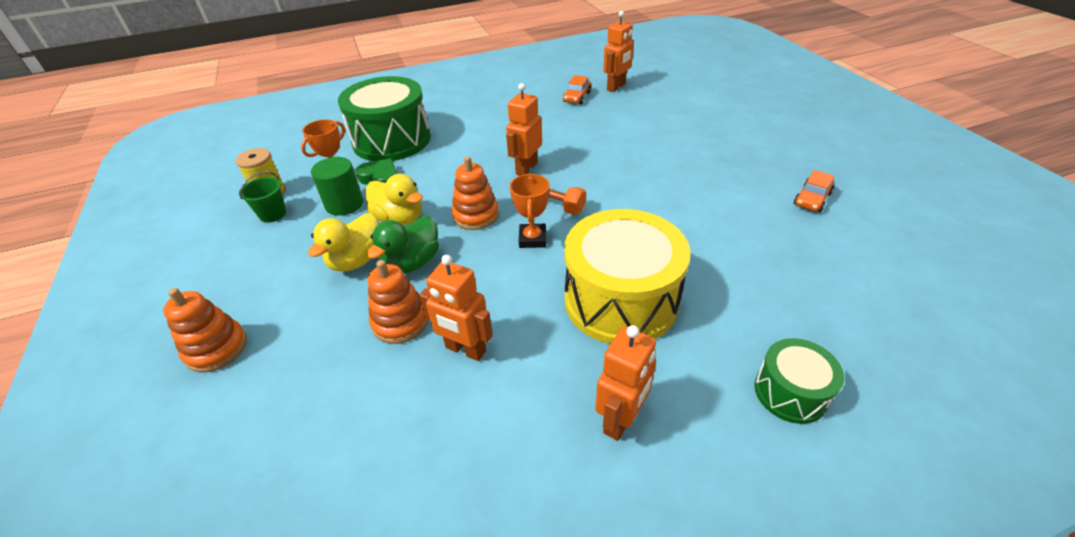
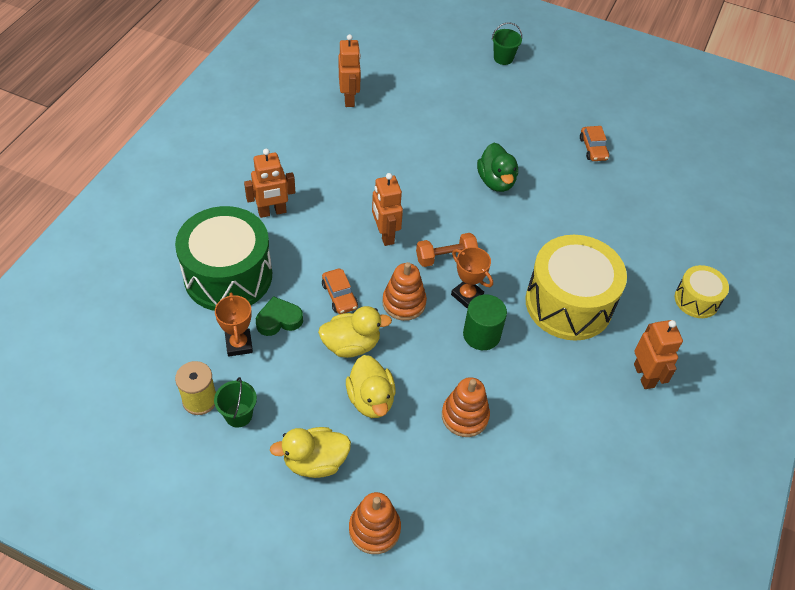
camera: 50 degrees left, 10 degrees up
(262, 273) = (315, 462): none -> yellow duck
(344, 204) = (286, 363): green cylinder -> green cylinder (481, 335)
(412, 263) = (413, 372): green duck -> green duck (496, 181)
(465, 350) = (525, 402): orange robot -> orange robot (272, 212)
(577, 97) = (330, 129): orange car -> orange car (339, 296)
(790, 108) = (503, 58): none -> green bucket
(790, 392) = (696, 300): green drum -> yellow drum

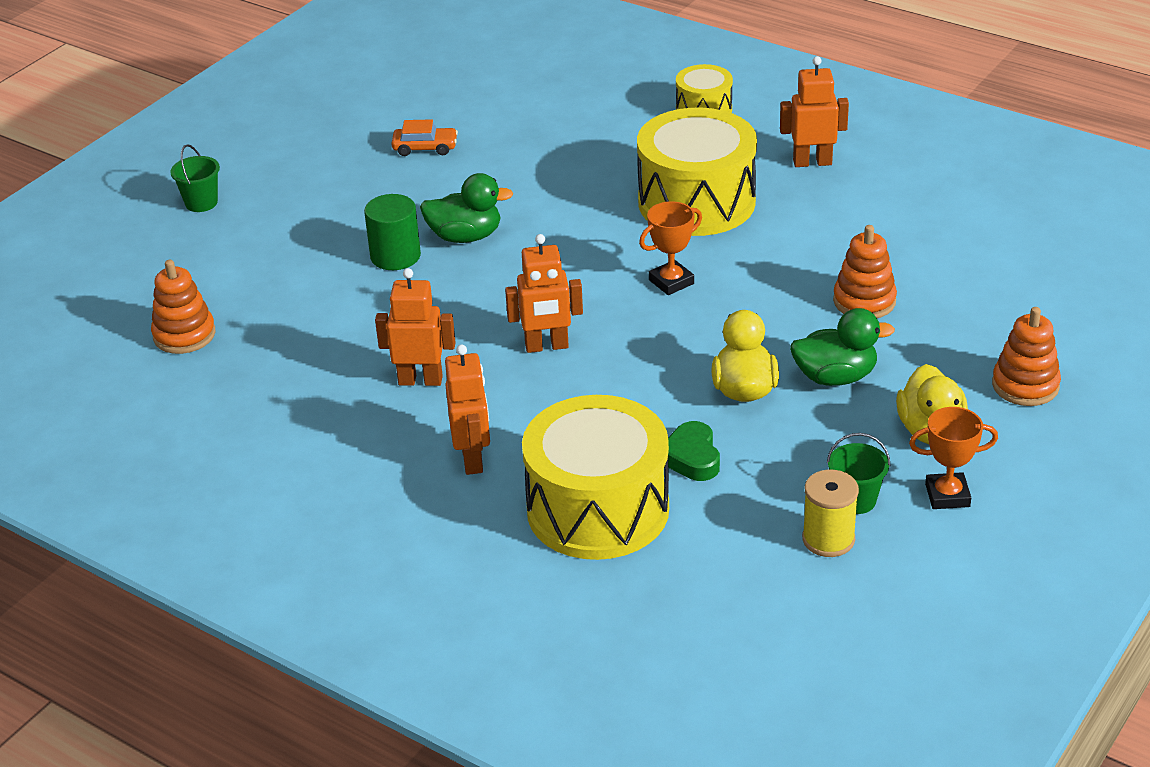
camera: 75 degrees left, 15 degrees down
(228, 276) = (598, 509): green drum -> yellow drum
(239, 344) = (732, 499): orange trophy -> orange trophy (947, 495)
(339, 296) = (655, 396): orange car -> none
(349, 99) = (235, 365): orange robot -> orange robot (420, 380)
(371, 399) = (835, 377): yellow duck -> green duck
(404, 303) = (676, 337): orange stacking toy -> orange stacking toy (184, 335)
(445, 257) = (601, 294): orange dumbbell -> none
(481, 335) = (739, 276): green cylinder -> green cylinder (395, 256)

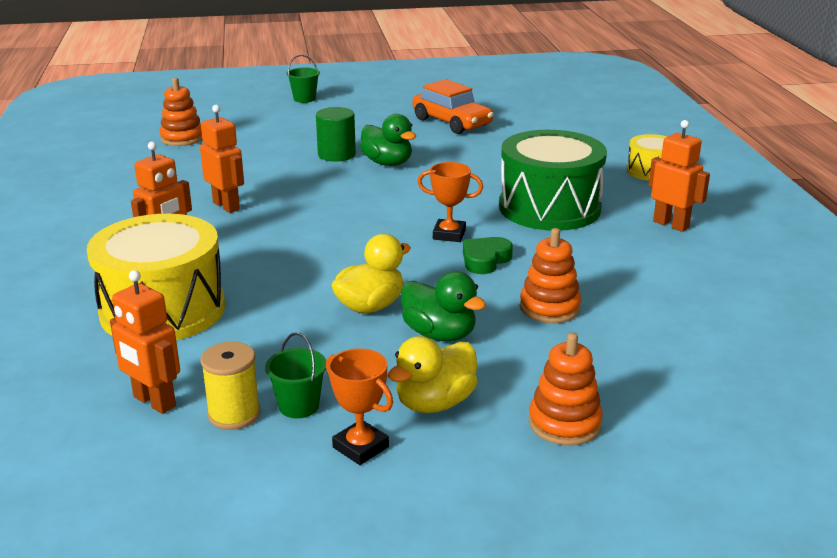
camera: 45 degrees right, 10 degrees down
(425, 148) = (452, 122): orange car -> orange car, size x1.80
(546, 346) = (316, 226): orange robot -> orange robot (154, 402)
(691, 457) = (264, 319): green heart -> green heart (485, 260)
(696, 202) = (549, 208): yellow drum -> green drum

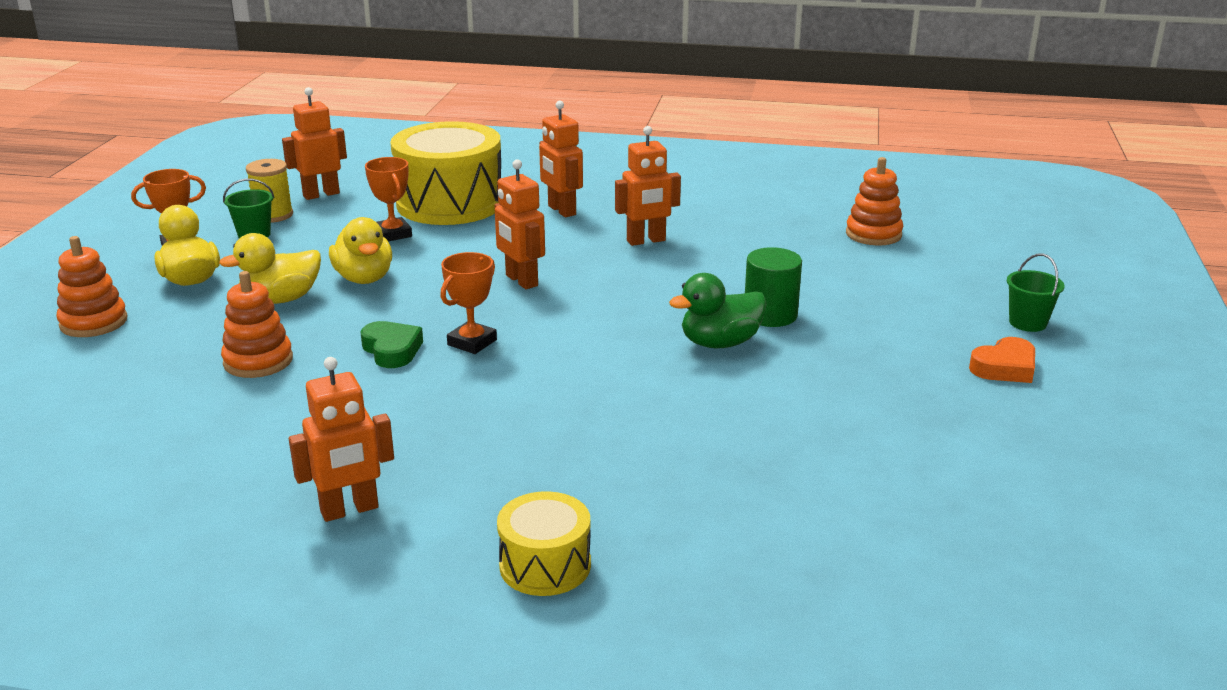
camera: 110 degrees right, 0 degrees up
(259, 320) = (393, 234): none -> orange trophy
(332, 238) = (521, 281): none -> orange robot
(364, 102) = (1004, 367): none -> orange heart
(439, 334) = (281, 299): green duck -> yellow duck
(452, 122) = (875, 425): orange car -> none
(549, 208) = (486, 426): green drum -> none

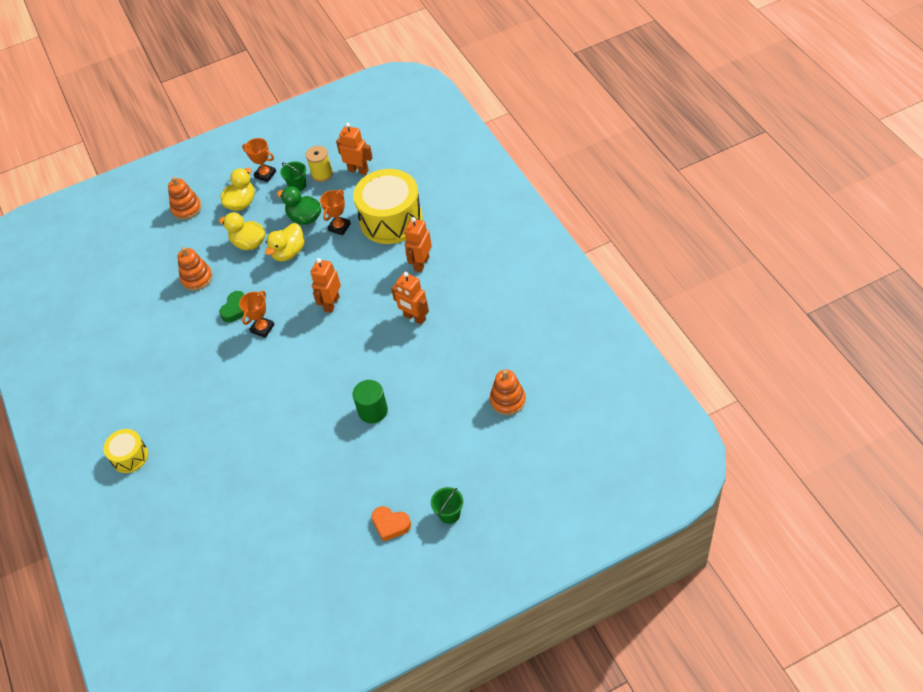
camera: 60 degrees right, 25 degrees up
(349, 510) = (124, 382): orange robot -> none
(472, 342) = (262, 328): orange trophy -> orange trophy turned 60 degrees counterclockwise
(720, 343) = (329, 409): green duck -> green duck (304, 218)

